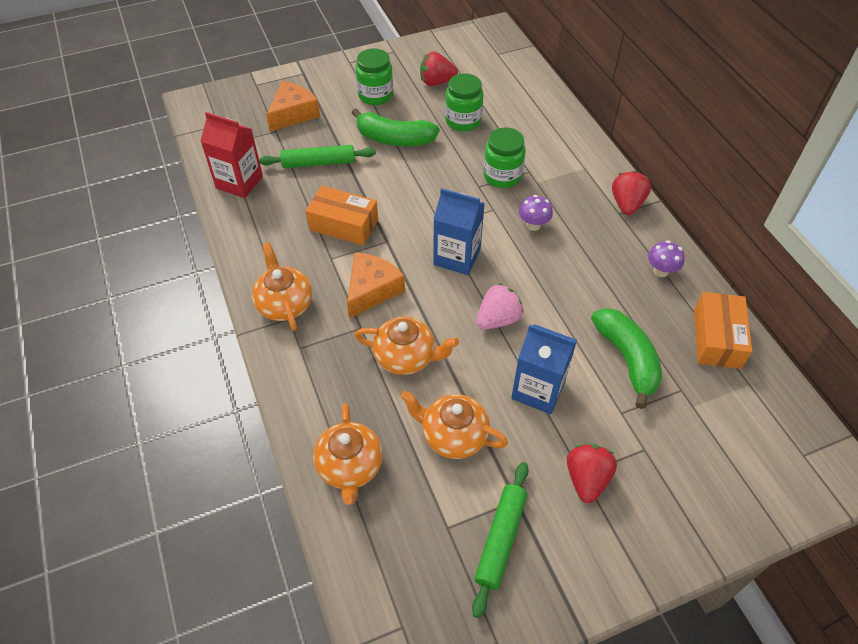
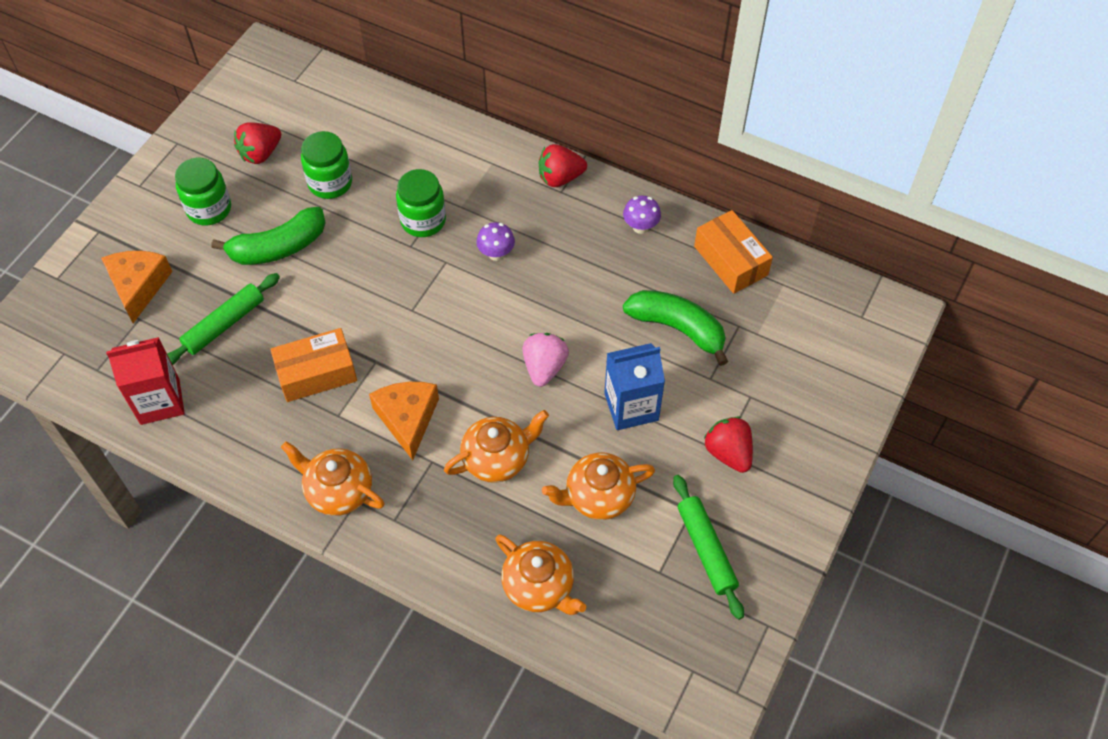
camera: 40 degrees left, 5 degrees up
(457, 257) = (455, 332): blue carton -> none
(626, 204) = (560, 178): red strawberry -> red strawberry turned 75 degrees counterclockwise

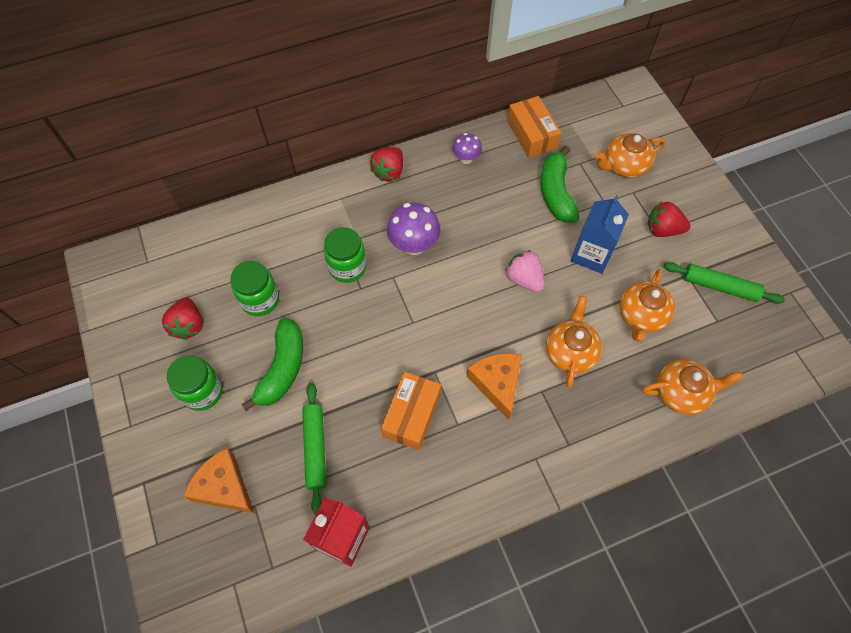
camera: 50 degrees left, 5 degrees up
(338, 490) = (518, 465): orange teapot -> orange teapot (624, 166)
(407, 419) = (497, 383): orange cheese -> orange cheese turned 45 degrees clockwise
(496, 254) = (414, 245): purple mushroom -> purple mushroom, size x1.68
(677, 328) = (556, 193): green banana -> green banana turned 75 degrees counterclockwise
(730, 261) = (531, 134): orange box -> orange box turned 60 degrees clockwise

